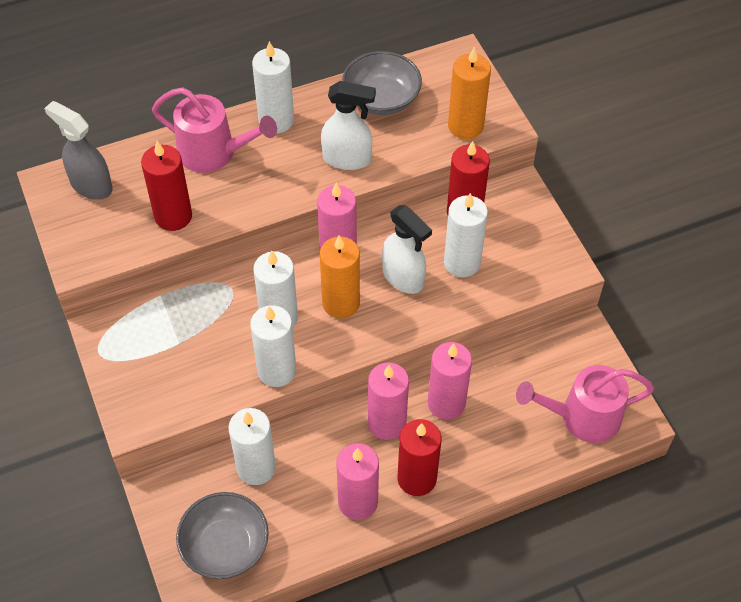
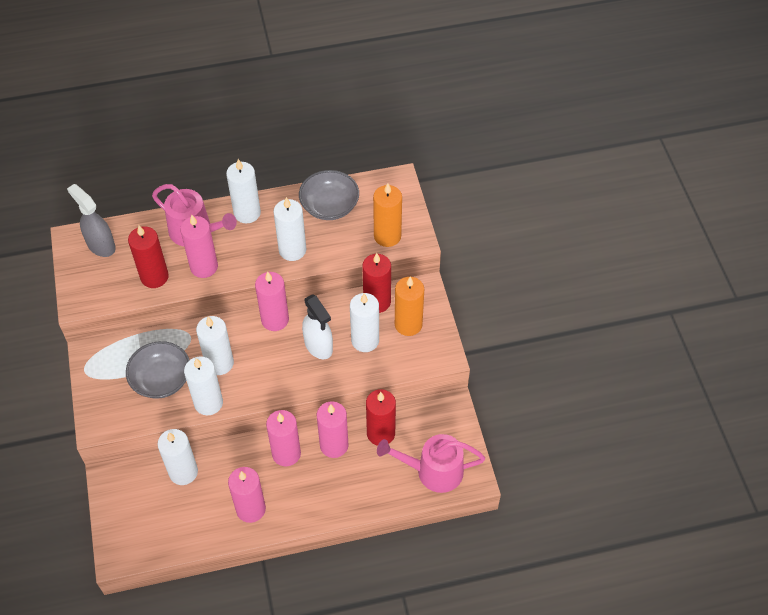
camera: 10 degrees right, 0 degrees up
(225, 546) = (147, 526): grey bowl -> grey bowl (161, 379)
(236, 195) = (204, 267): none -> pink candle
(341, 303) = (267, 358): orange candle -> orange candle (408, 324)
(347, 159) = (292, 250): white spray bottle -> white candle
(417, 478) = (298, 498): red candle -> red candle (381, 433)

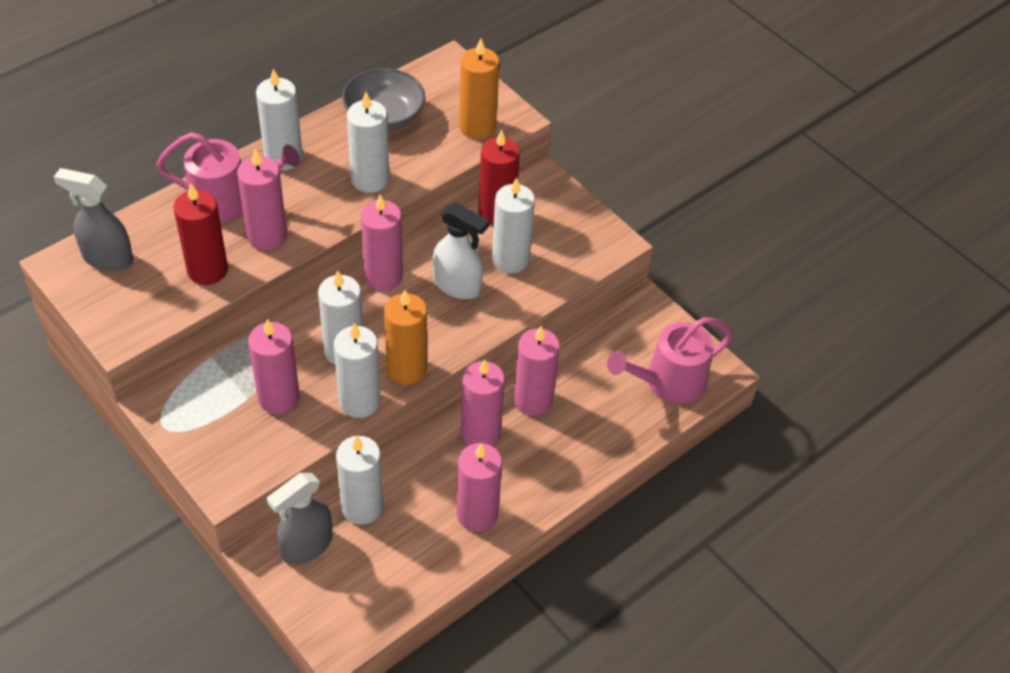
camera: 30 degrees left, 5 degrees down
(135, 483) = (306, 546): none -> grey spray bottle
(161, 379) = (279, 398): grey bowl -> pink candle
(381, 433) = (580, 365): red candle -> none
(408, 324) = (550, 224): orange candle -> orange candle (406, 369)

